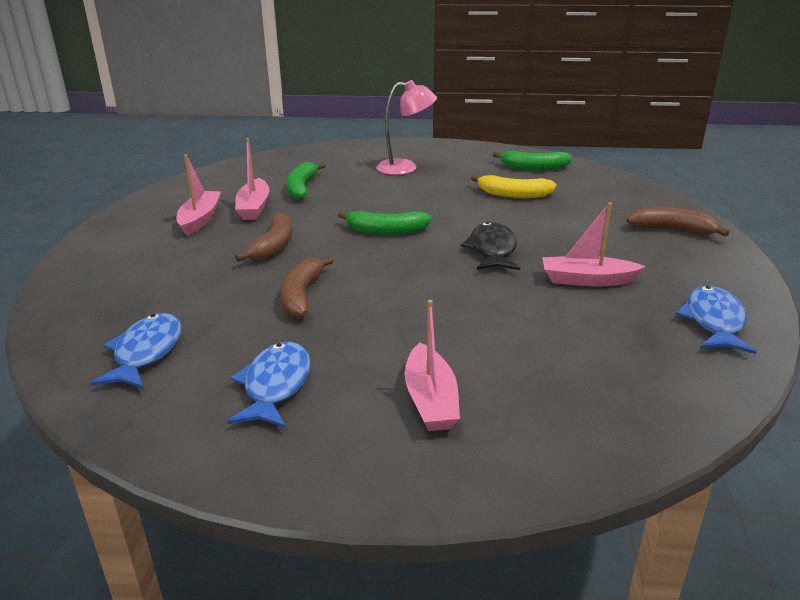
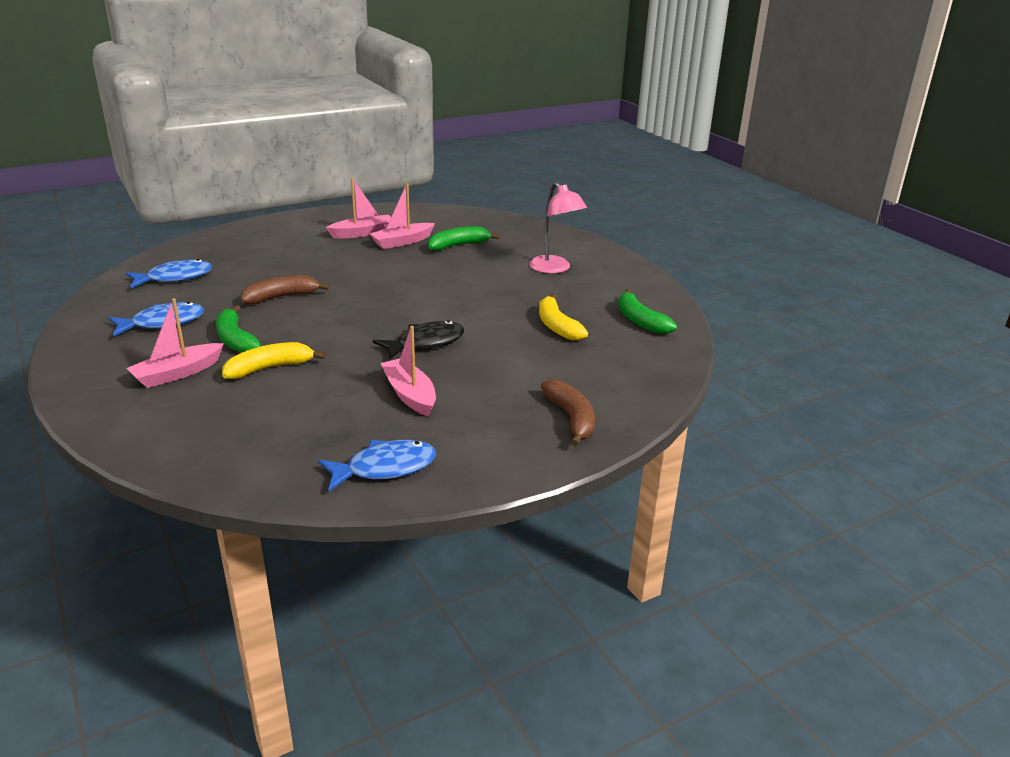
camera: 55 degrees right, 0 degrees up
(273, 246) = (346, 267): brown banana -> none
(386, 231) = (415, 295): green banana -> green banana (235, 340)
(471, 338) = (269, 368): none -> yellow banana

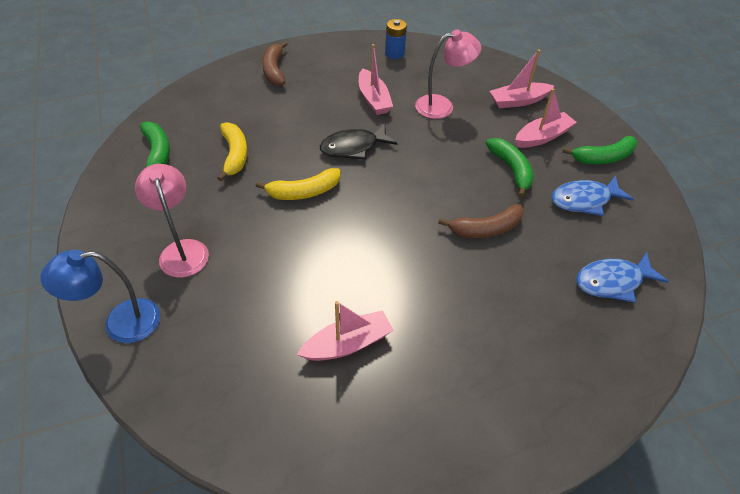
camera: 170 degrees left, 20 degrees up
(269, 368) = (475, 134): yellow banana -> yellow banana (304, 192)
(309, 396) = (442, 106): none -> pink lamp
(362, 233) = (401, 380): pink boat -> pink boat (518, 101)
(384, 468) = (394, 53): blue fish -> blue battery
(458, 245) = (275, 324): green banana -> green banana (603, 157)
(568, 240) = (120, 323): none -> blue lamp

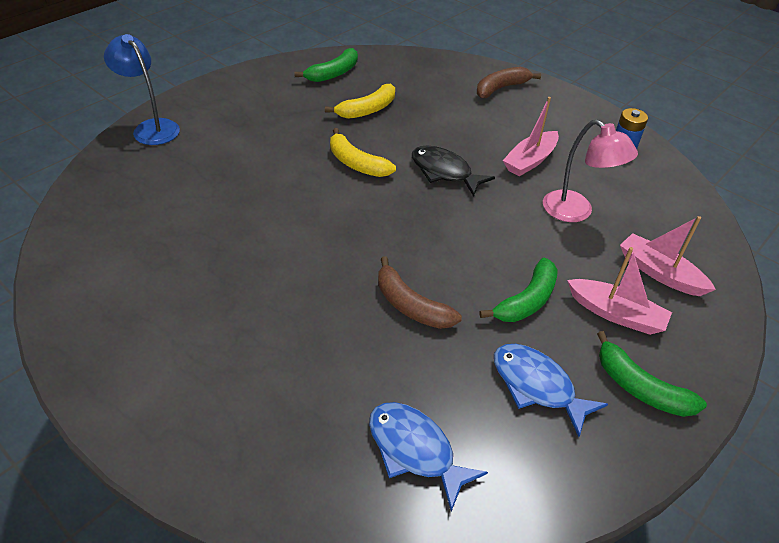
camera: 60 degrees right, 5 degrees down
(182, 250) = (239, 126): pink lamp -> none
(347, 344) = (195, 253): pink boat -> none

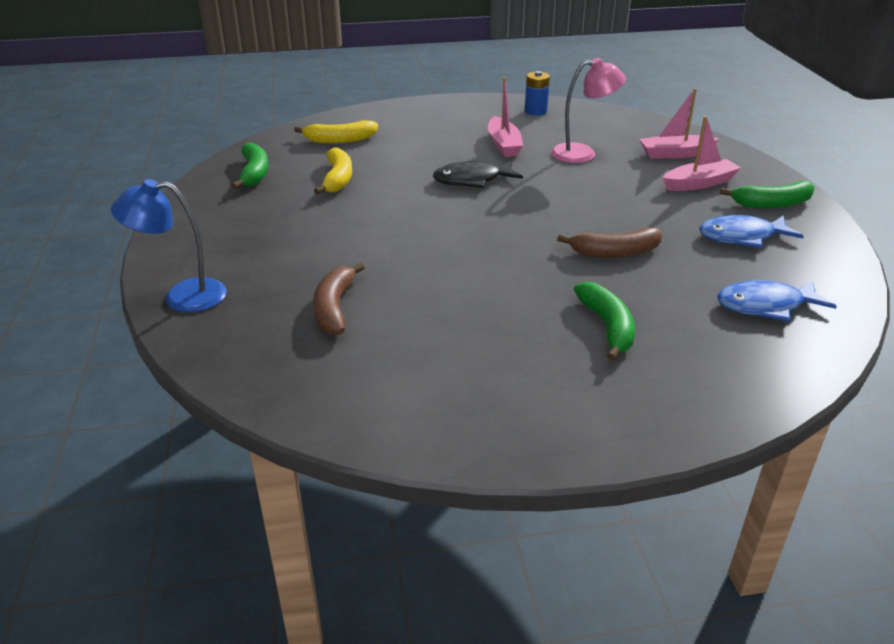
camera: 50 degrees left, 10 degrees down
(356, 163) = (408, 211): yellow banana -> yellow banana (340, 140)
(501, 88) = (396, 118): brown banana -> brown banana (334, 308)
(526, 301) = (656, 207): green banana -> green banana (607, 327)

